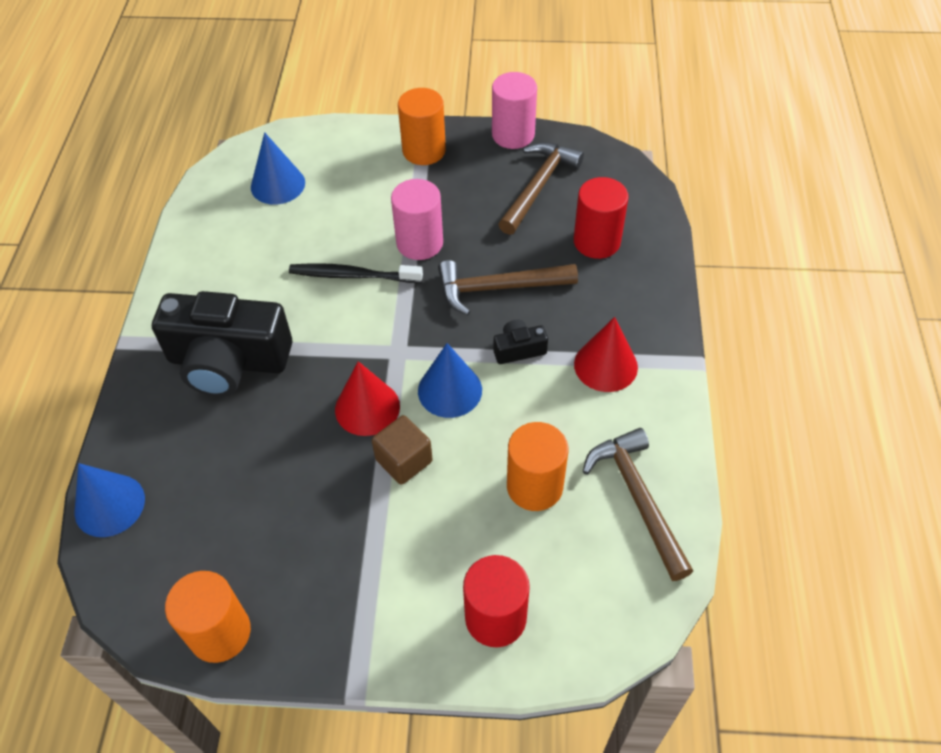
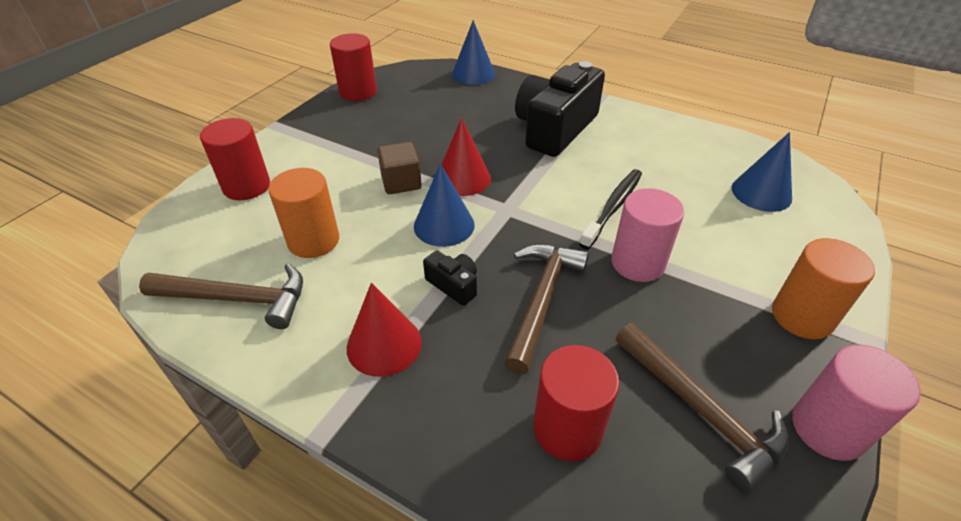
camera: 115 degrees right, 10 degrees down
(220, 632) = (358, 92): orange cylinder -> red cylinder
(518, 349) = (453, 285): black camera -> black camera turned 60 degrees counterclockwise

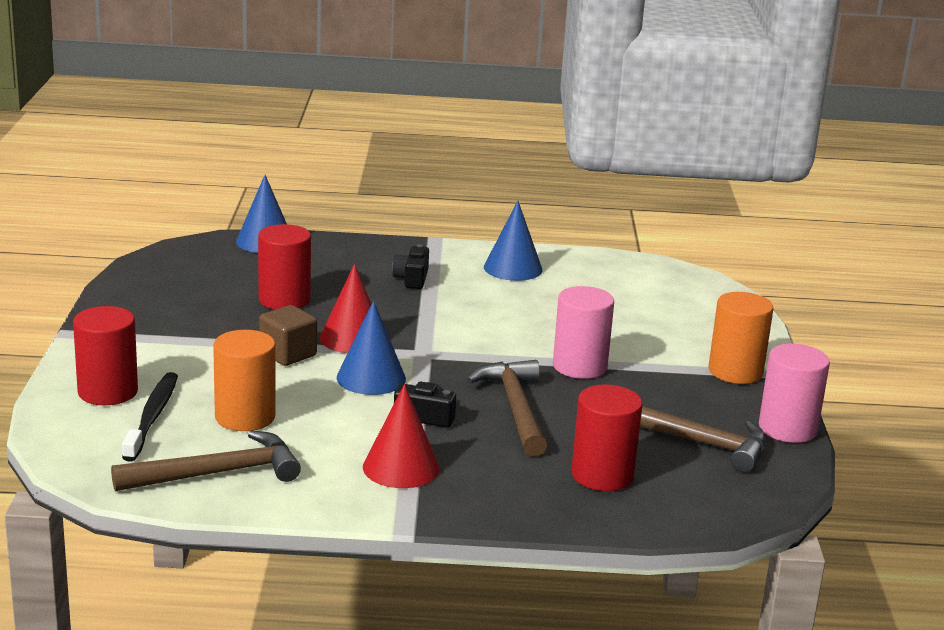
camera: 30 degrees left, 20 degrees down
(358, 92) = (137, 283): red cylinder -> red cylinder (284, 300)
(555, 129) = (412, 279): black camera -> black camera, size x0.43
(613, 208) = (526, 332): black toothbrush -> black toothbrush (152, 417)
(761, 193) = (653, 295): blue cone -> blue cone (513, 268)

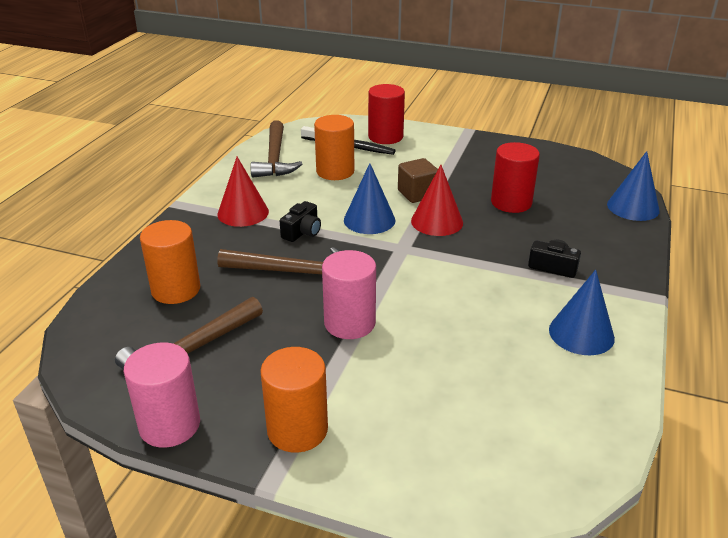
camera: 110 degrees right, 10 degrees up
(602, 475) = (176, 290): red cylinder -> orange cylinder

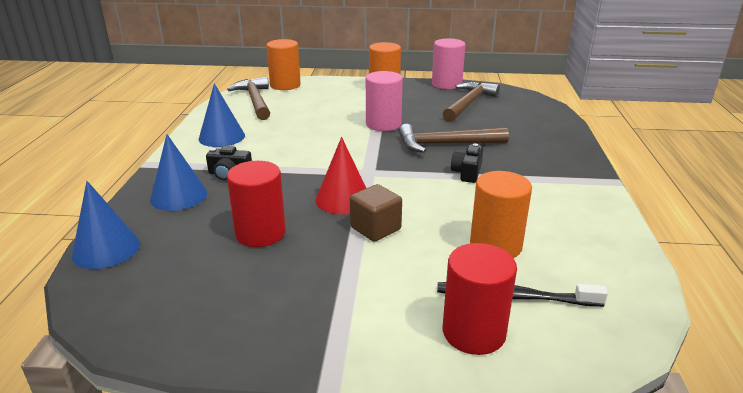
camera: 165 degrees right, 5 degrees down
(176, 290) = (517, 126): orange cylinder -> orange cylinder (285, 85)
(243, 213) = (541, 181): red cone -> none
(275, 158) = (593, 255): brown hammer -> brown hammer (255, 100)
(369, 220) = (413, 191): blue cone -> blue cone (179, 196)

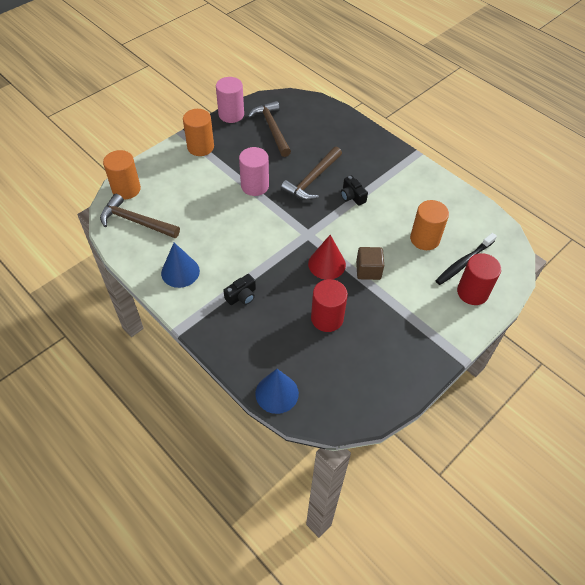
camera: 50 degrees left, 25 degrees up
(179, 196) = (245, 333): blue cone -> none

